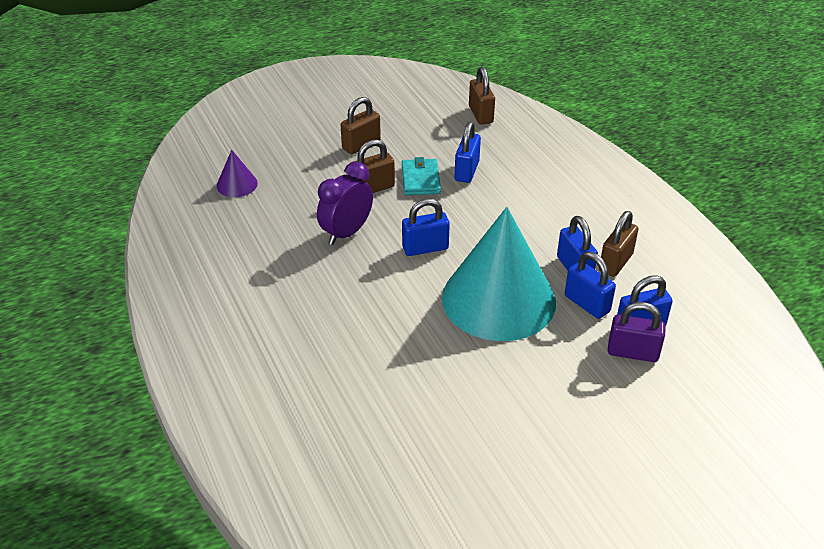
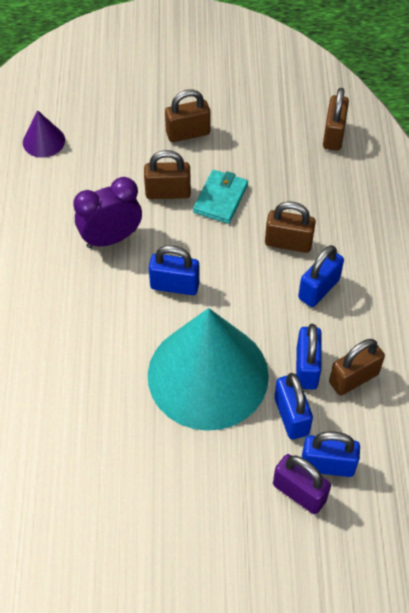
camera: 25 degrees right, 15 degrees up
(466, 171) = (273, 205): blue padlock -> blue padlock (318, 289)
(497, 192) = (288, 243): none -> brown padlock

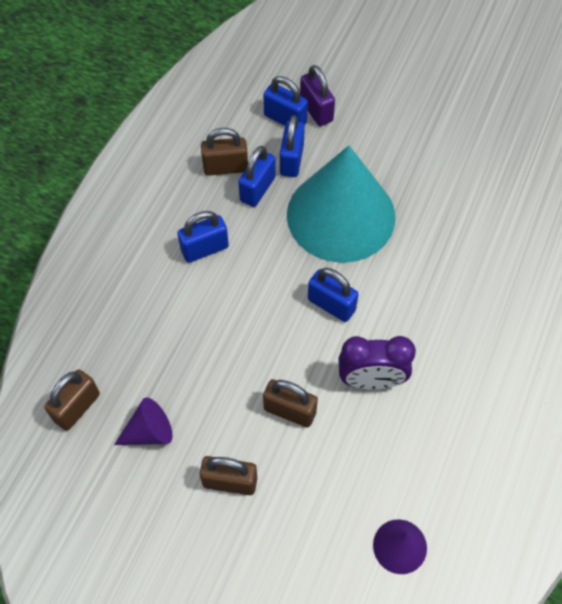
camera: 155 degrees left, 5 degrees up
(220, 198) = (240, 380): turquoise wallet -> none
(268, 140) = (149, 431): none -> purple cone
(288, 243) = (203, 303): brown padlock -> none

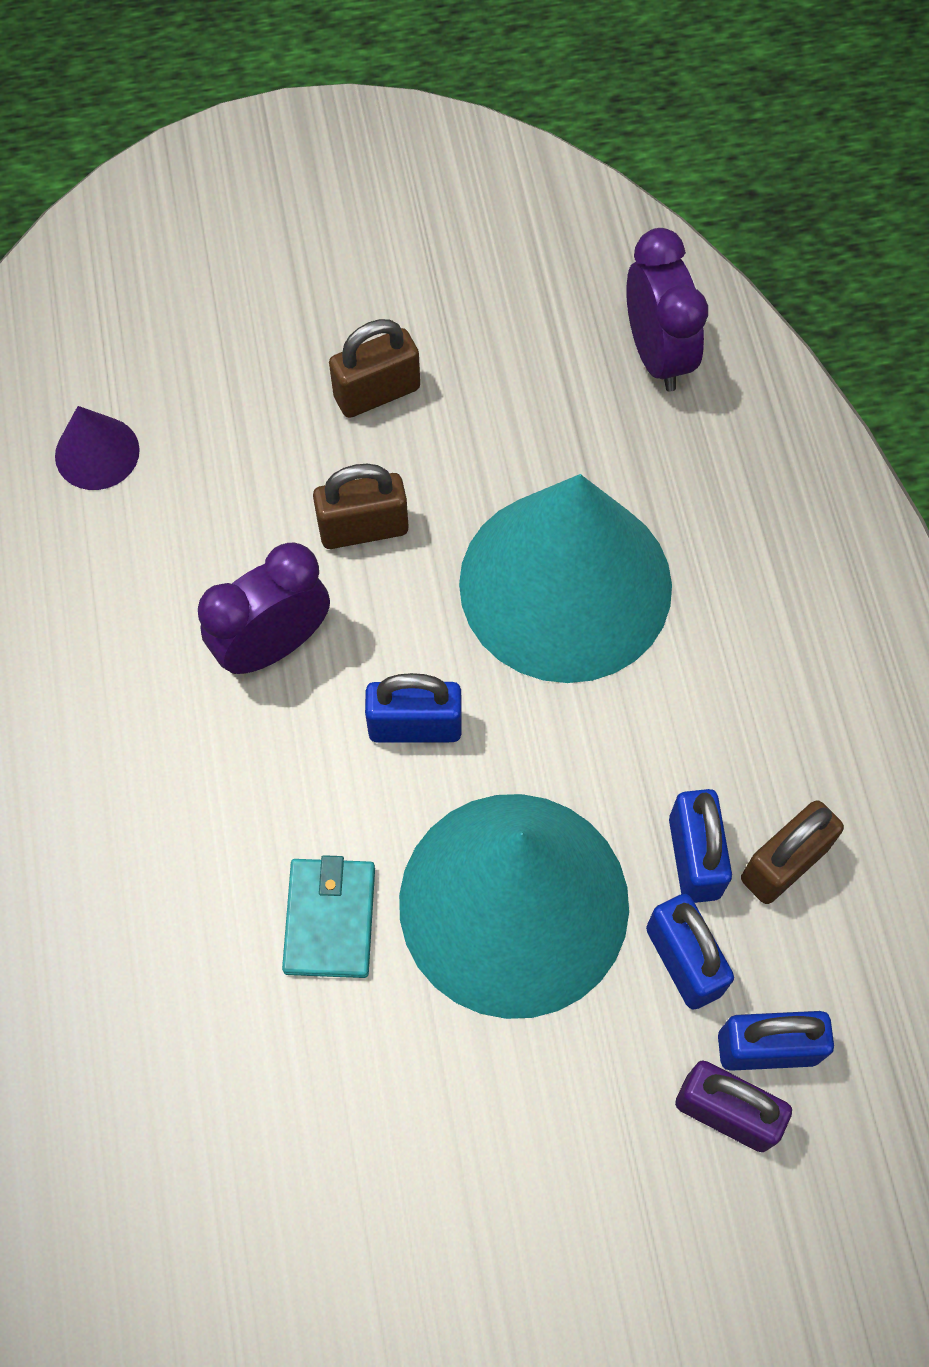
camera: 145 degrees right, 5 degrees up
(77, 407) = (657, 354): brown padlock -> purple clock
(149, 431) = (534, 385): purple cone -> none
(205, 249) = (687, 689): blue padlock -> none
(218, 324) = (565, 584): none -> turquoise cone
(419, 253) = (329, 919): none -> turquoise wallet

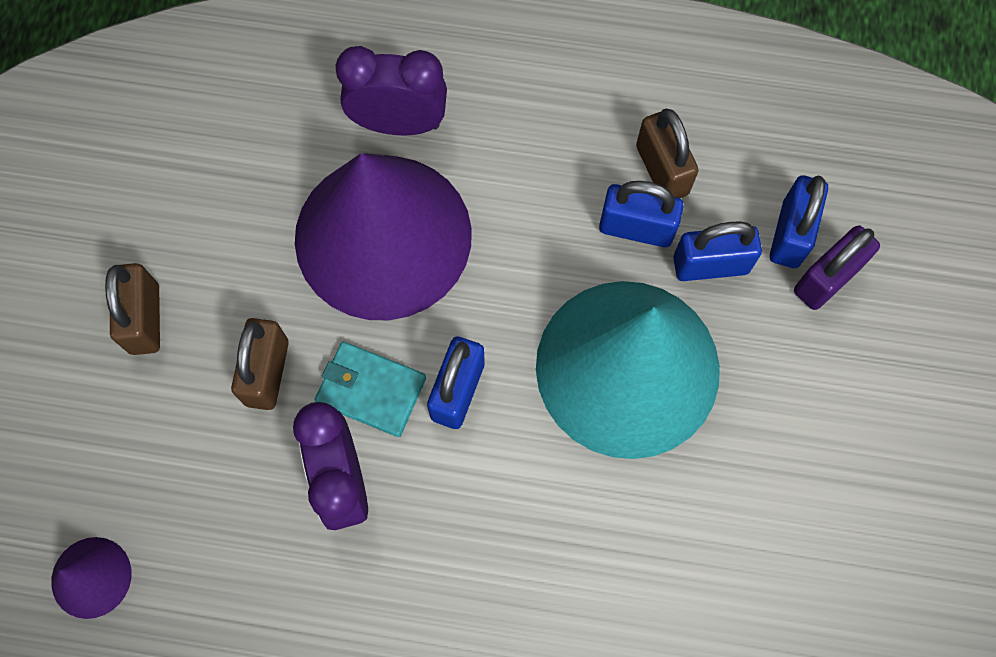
camera: 70 degrees left, 5 degrees up
(329, 919) = (593, 510): turquoise wallet -> turquoise wallet (371, 390)
(565, 584) = (383, 236): turquoise cone -> purple cone
(657, 354) = (213, 95): purple clock -> purple clock (399, 123)

